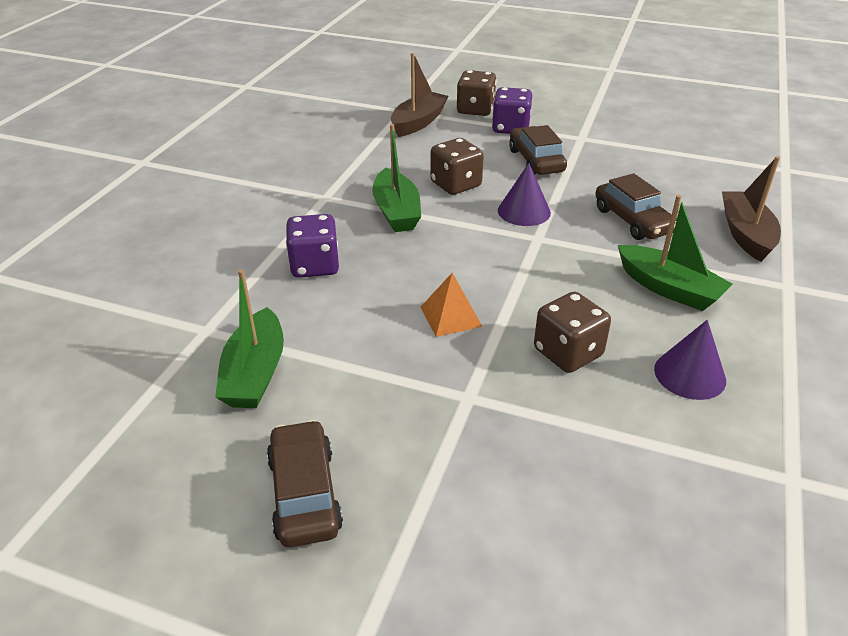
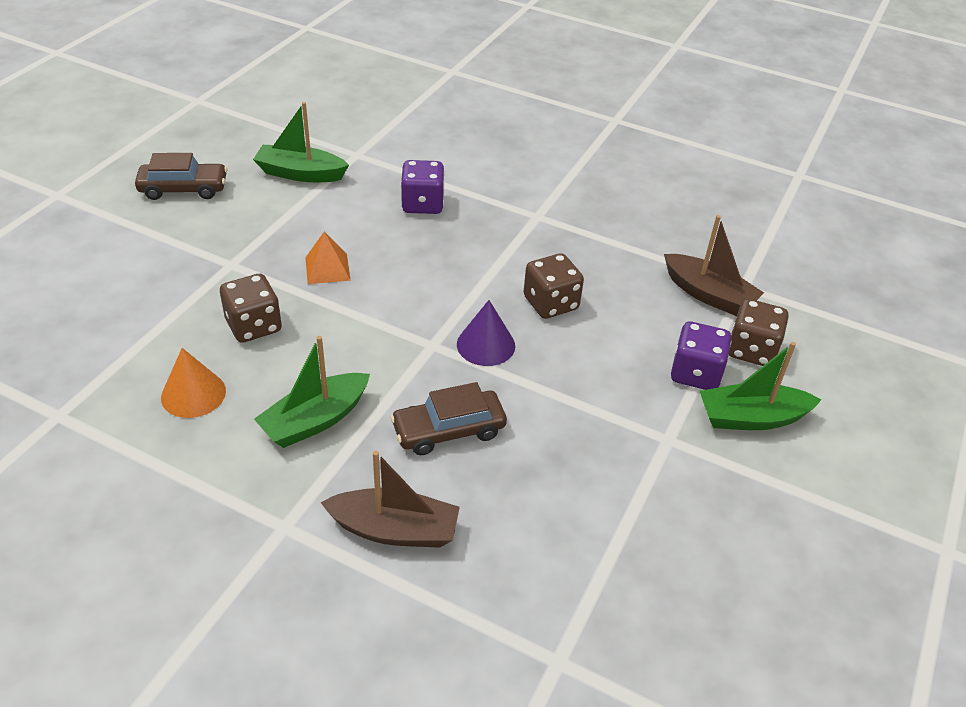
camera: 95 degrees right, 5 degrees up
(396, 212) = (502, 256): green boat -> green boat (751, 418)
(536, 161) = (602, 379): brown car -> none
(690, 374) = (193, 394): purple cone -> orange cone

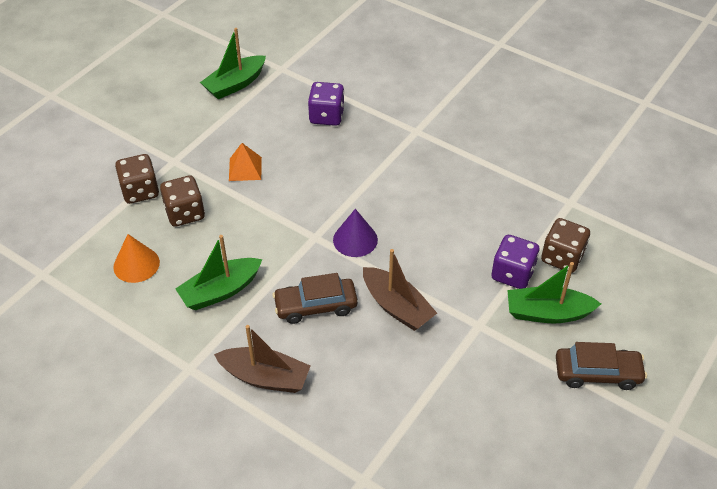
camera: 10 degrees right, 5 degrees up
(184, 189) = (144, 94): brown car -> brown car (597, 373)
(300, 173) = (235, 84): green boat -> green boat turned 60 degrees counterclockwise
(550, 303) = (412, 208): brown dice -> brown dice (140, 191)
(708, 295) = (539, 208): brown boat -> brown boat (397, 307)

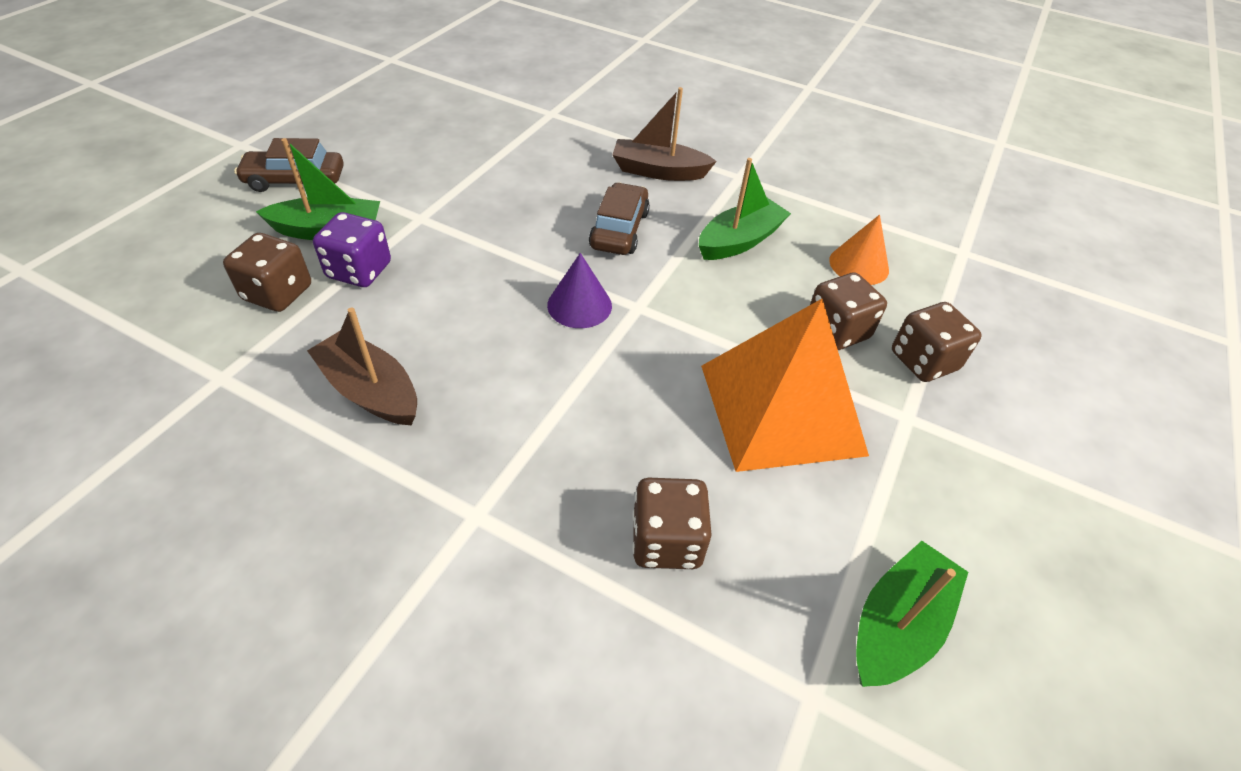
camera: 170 degrees right, 0 degrees up
(245, 168) = (781, 409): orange pyramid -> orange pyramid, size x2.40
(315, 306) = (619, 230): brown car -> brown car turned 60 degrees counterclockwise
(326, 116) = (666, 541): purple dice -> brown dice
(397, 307) = (519, 232): brown boat -> brown boat (371, 391)

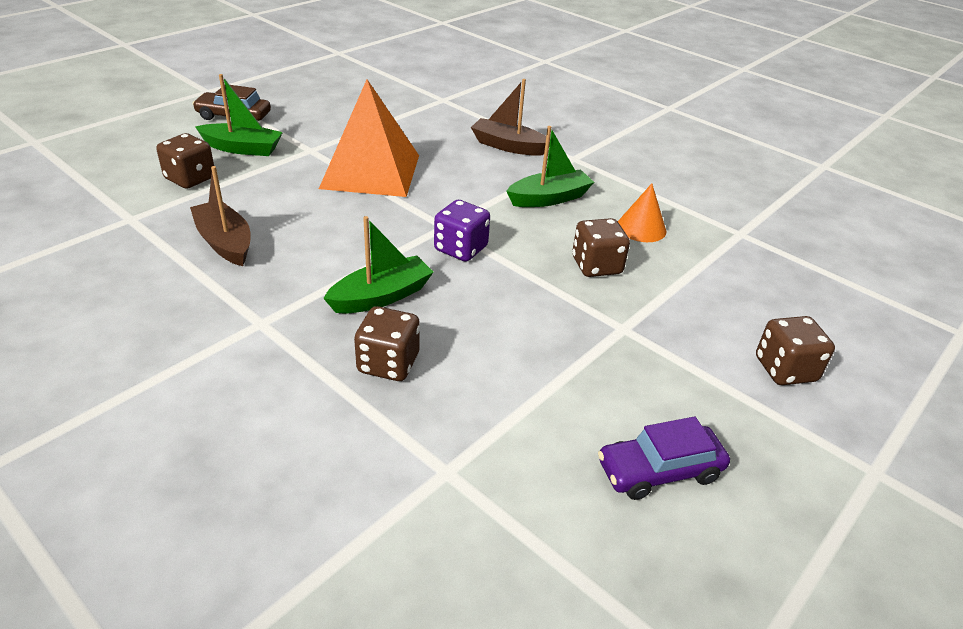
camera: 15 degrees right, 10 degrees down
(359, 271) = (252, 174): purple dice -> purple dice (461, 249)
(579, 305) = (400, 218): purple cone -> none
(619, 230) = (456, 178): brown car -> none
(781, 409) = (522, 305): orange pyramid -> orange pyramid (371, 171)
(897, 624) = (537, 446): green boat -> green boat (381, 296)
(923, 361) = (659, 296): brown dice -> brown dice (785, 369)
(1043, 621) = (659, 470): none -> purple car

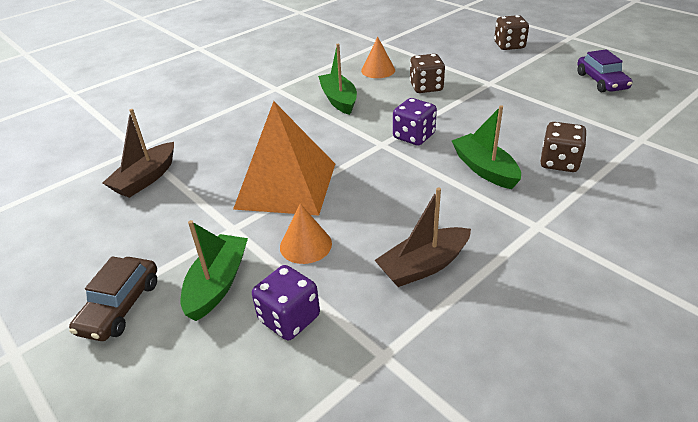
camera: 80 degrees left, 0 degrees up
(190, 178) = (289, 318): brown dice -> purple dice
(276, 183) = (305, 245): none -> orange cone
(508, 146) = (249, 115): brown boat -> brown boat (146, 178)

